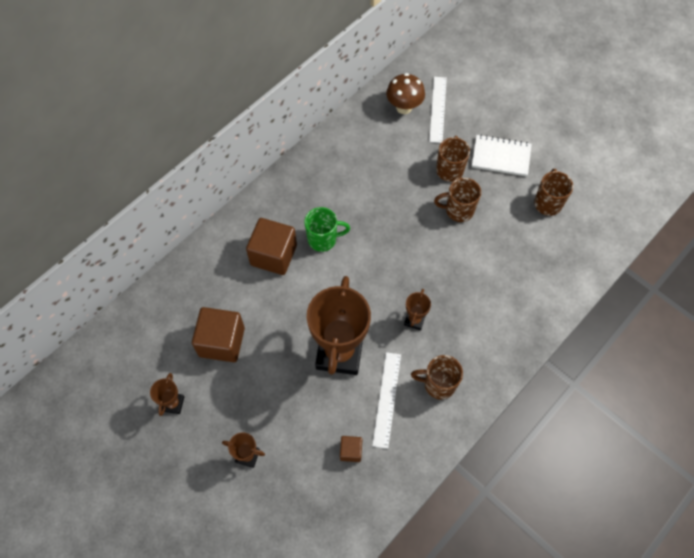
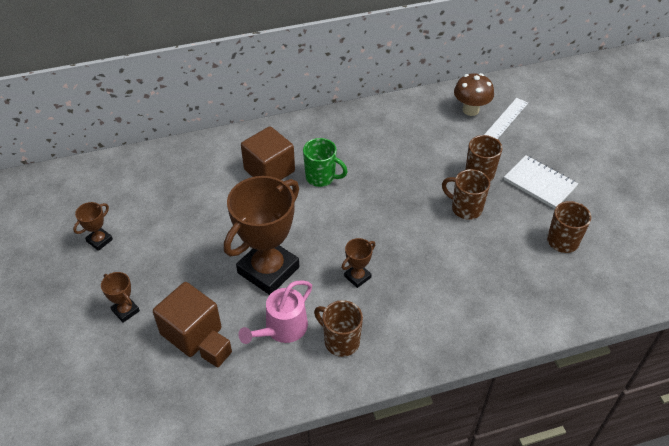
camera: 30 degrees right, 15 degrees down
(222, 342) = (175, 214): brown cube -> brown cube (191, 331)
(386, 399) = (282, 328): white ruler -> pink watering can

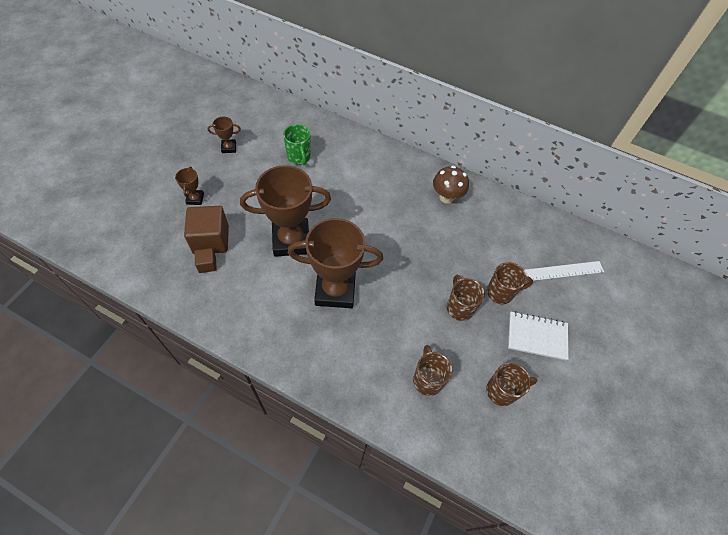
camera: 40 degrees right, 10 degrees up
(269, 170) = (365, 179): brown cube -> none
(282, 328) = (257, 282): pink watering can -> none
(321, 177) = (391, 209): green mug -> green mug (299, 157)
(340, 341) = (278, 320): brown mug -> brown mug (427, 380)
(357, 277) = (335, 290): brown trophy -> brown trophy, size x2.31
(470, 110) = (551, 243): brown mushroom -> brown mushroom (446, 197)
(540, 183) = (537, 336): white notebook -> white notebook turned 75 degrees counterclockwise

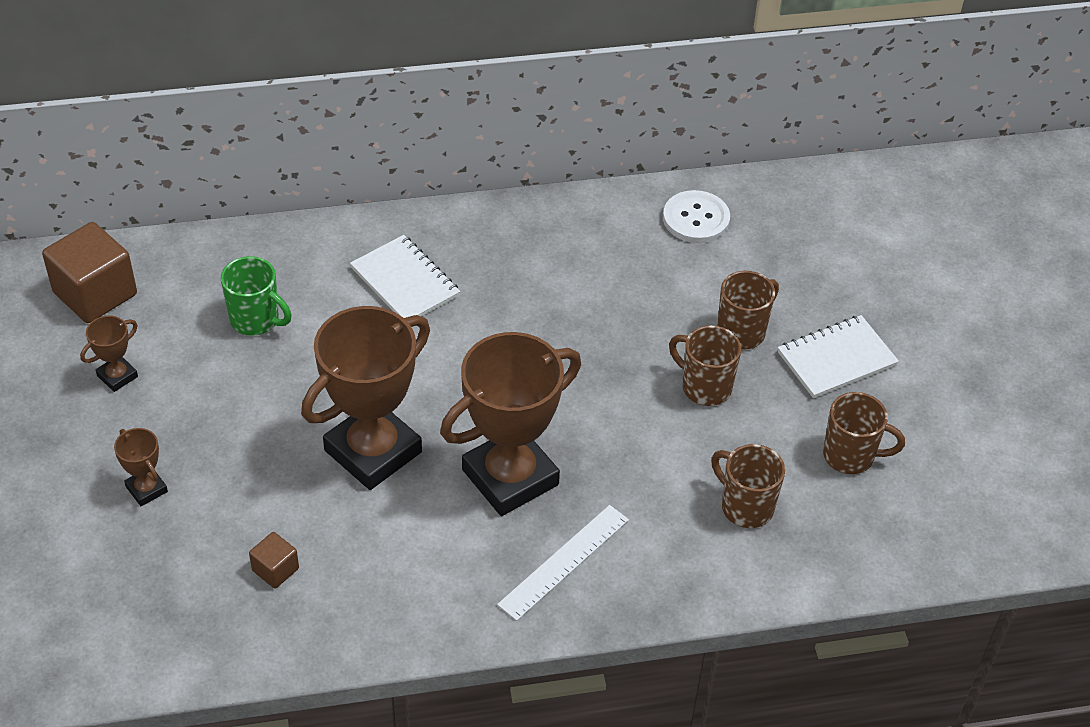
camera: 35 degrees left, 10 degrees down
(211, 239) = (241, 531): brown cube -> brown cube (95, 293)
(371, 177) = (405, 282): none -> white notebook
(446, 197) = (549, 244): brown mushroom -> none
(502, 391) = (850, 456): brown mug -> brown mug turned 60 degrees clockwise
(524, 226) = (696, 219): none -> white button
(563, 271) = (800, 250): white ruler -> white ruler (564, 561)

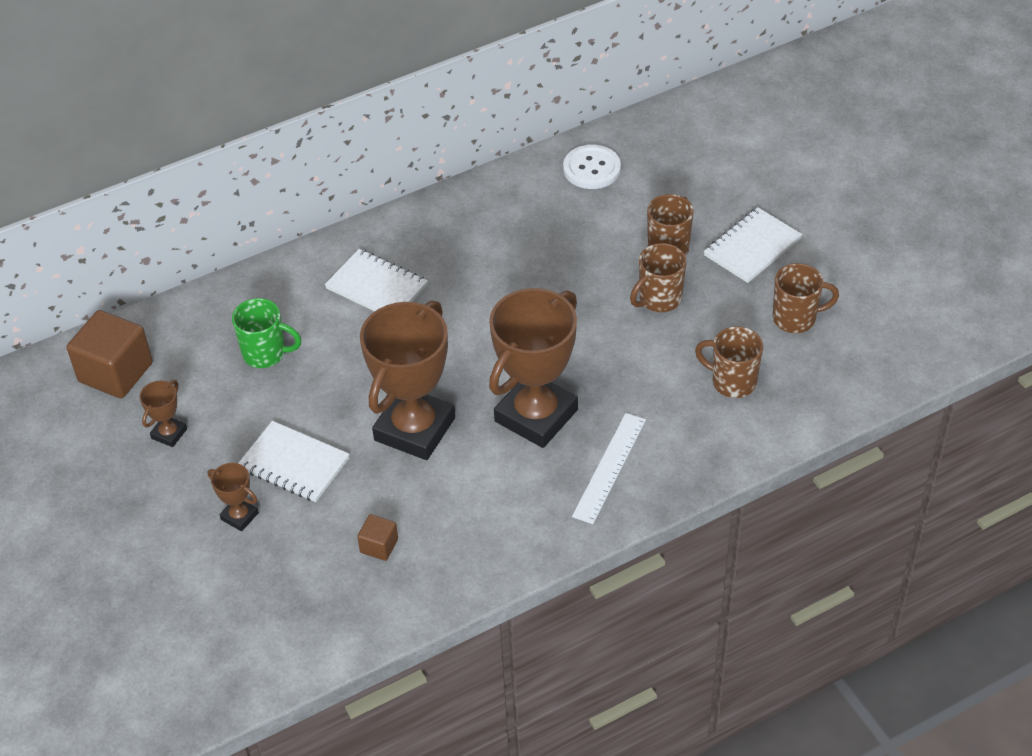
camera: 15 degrees left, 0 degrees up
(229, 450) = (294, 464): none -> white notebook
(705, 387) = (659, 299): brown mug -> brown mug turned 60 degrees counterclockwise

